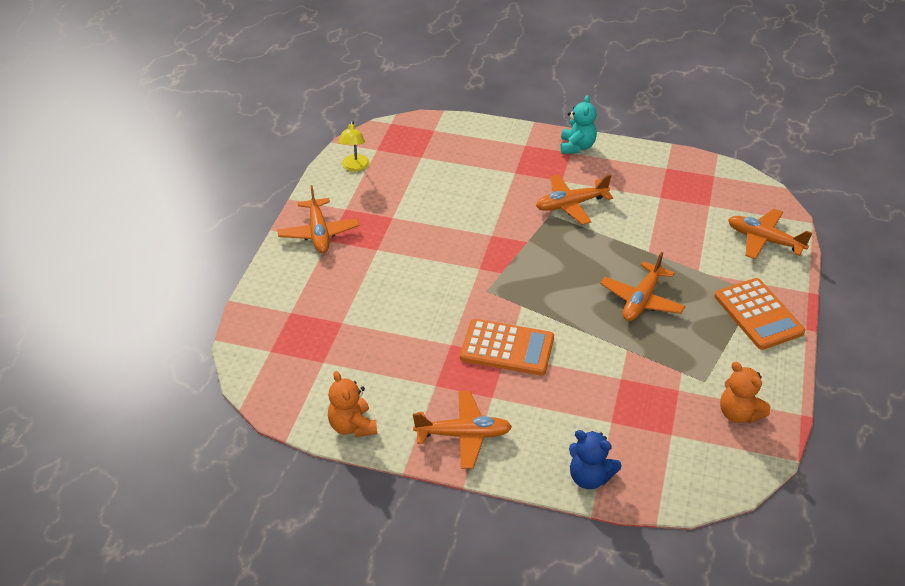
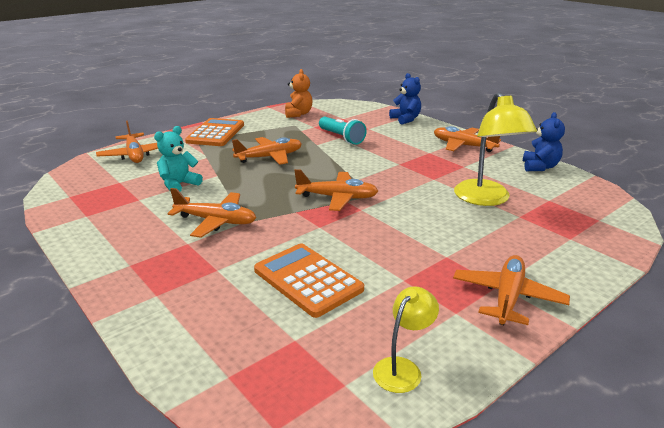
camera: 145 degrees left, 15 degrees down
(352, 426) = (539, 167): orange teddy bear -> blue teddy bear
(382, 334) = (486, 199): none -> yellow lamp
(507, 348) = (394, 166): orange calculator -> orange calculator (307, 280)
(512, 272) = (337, 197): none -> orange plane
(577, 147) = (113, 267): turquoise teddy bear -> turquoise teddy bear (179, 185)
(617, 378) = (341, 138): none -> turquoise flashlight

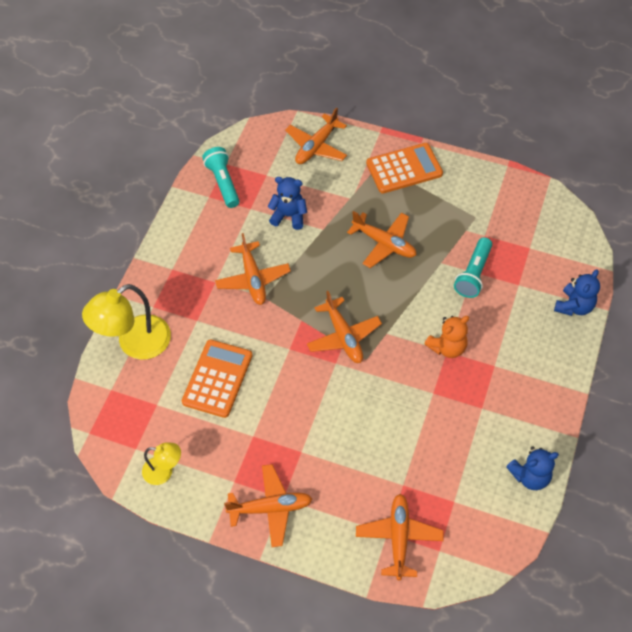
camera: 60 degrees right, 30 degrees up
(86, 204) = (223, 183): none -> turquoise flashlight
(179, 185) = (289, 216): turquoise teddy bear -> blue teddy bear
(298, 114) = (508, 202): orange teddy bear -> orange teddy bear (447, 347)
(463, 146) = (536, 390): orange plane -> orange plane (398, 538)
(486, 199) = (419, 449): yellow lamp -> yellow lamp (135, 344)

